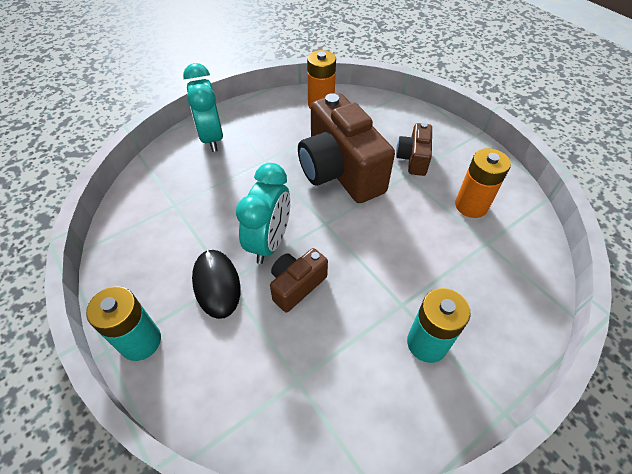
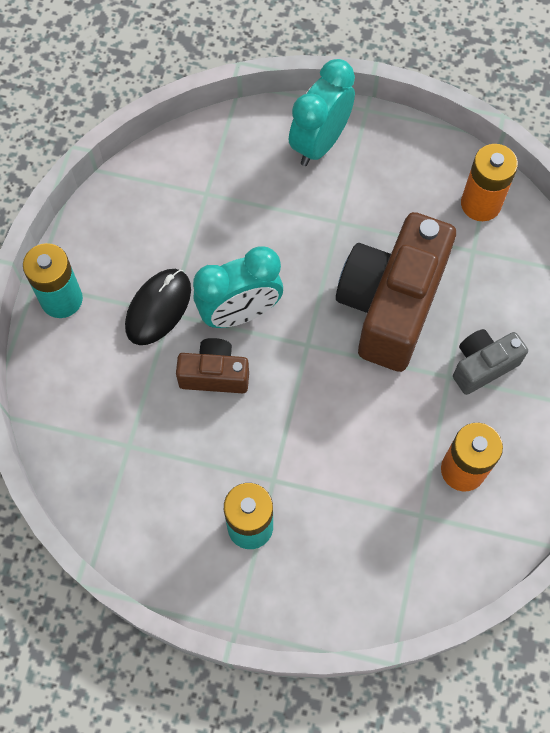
camera: 50 degrees right, 15 degrees up
(413, 159) = (482, 366): brown camera -> grey camera

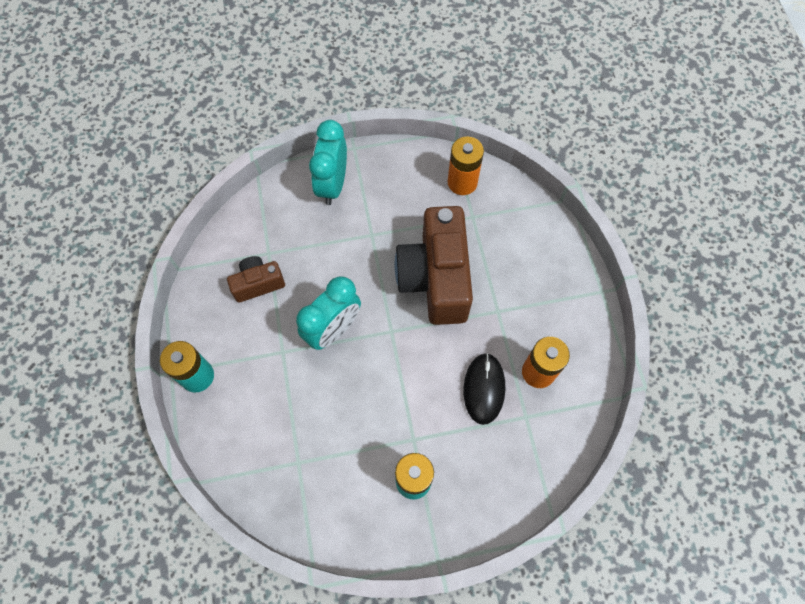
camera: 25 degrees left, 0 degrees up
(158, 308) = (272, 351): black mouse -> black mouse (484, 389)
(214, 374) = (336, 382): brown camera -> brown camera (258, 284)
(482, 366) = (516, 294): grey camera -> none

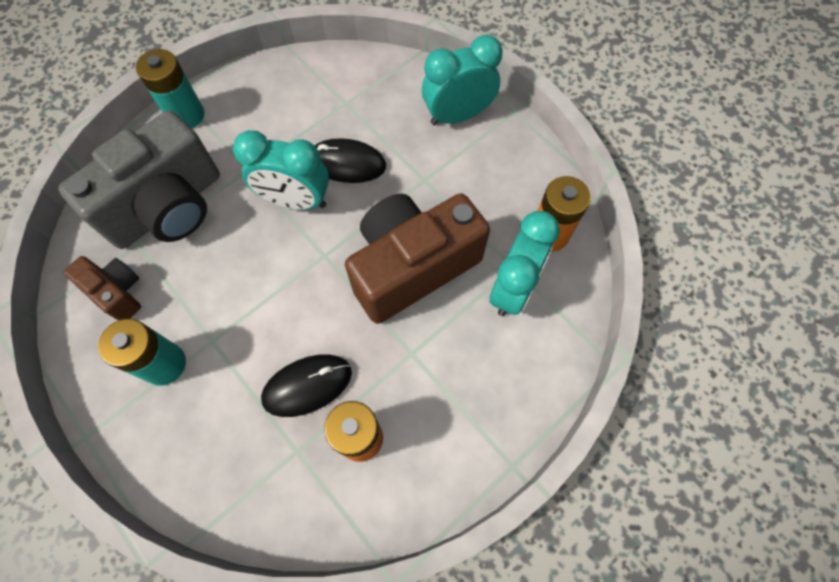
camera: 60 degrees right, 0 degrees up
(258, 284) = (307, 112): brown camera -> brown camera (117, 292)
(278, 426) = (168, 207): none -> grey camera
(324, 279) = (347, 163): none -> black mouse
(488, 225) = (513, 288): none -> turquoise clock

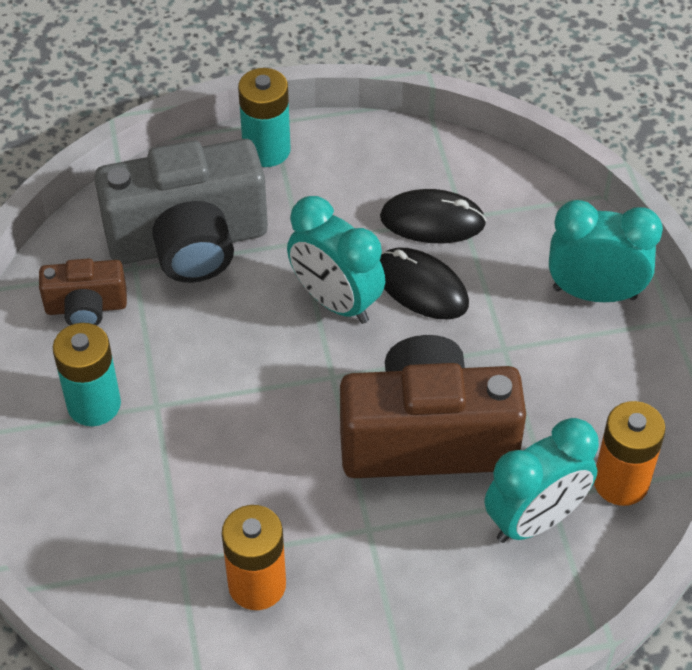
camera: 30 degrees right, 15 degrees down
(117, 292) = (86, 307): brown camera -> brown camera turned 105 degrees clockwise
(307, 385) = (231, 502): black mouse -> black mouse (432, 220)

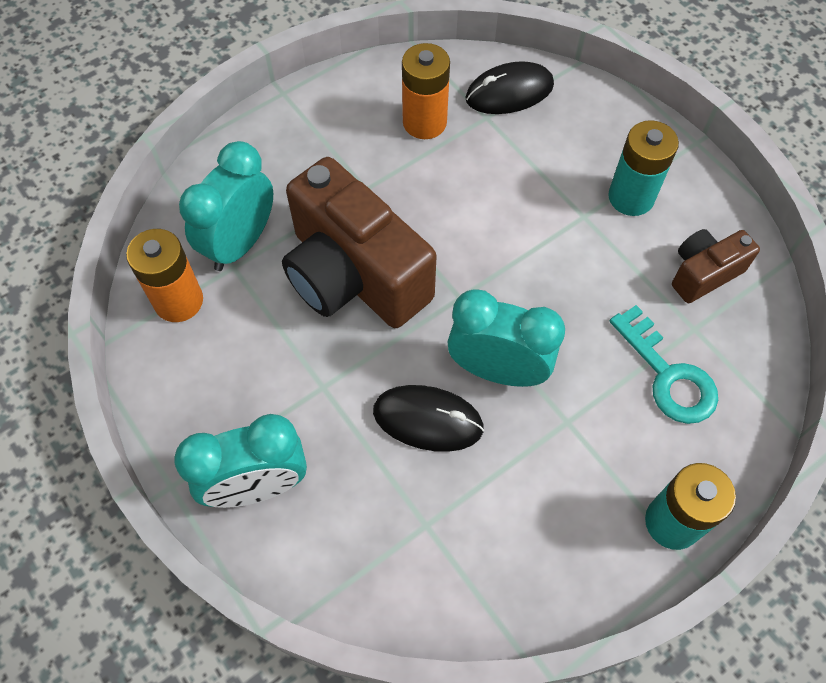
camera: 155 degrees right, 10 degrees up
(189, 242) = (667, 375): grey camera -> turquoise key
(427, 438) = (354, 275): brown camera -> brown camera turned 75 degrees clockwise
(432, 220) = (454, 505): black mouse -> black mouse (509, 92)

